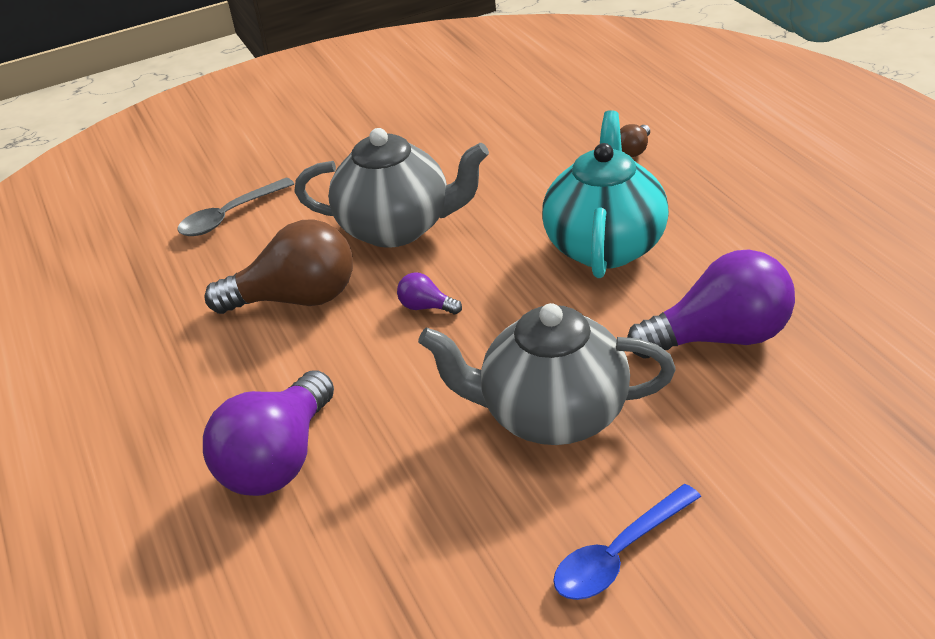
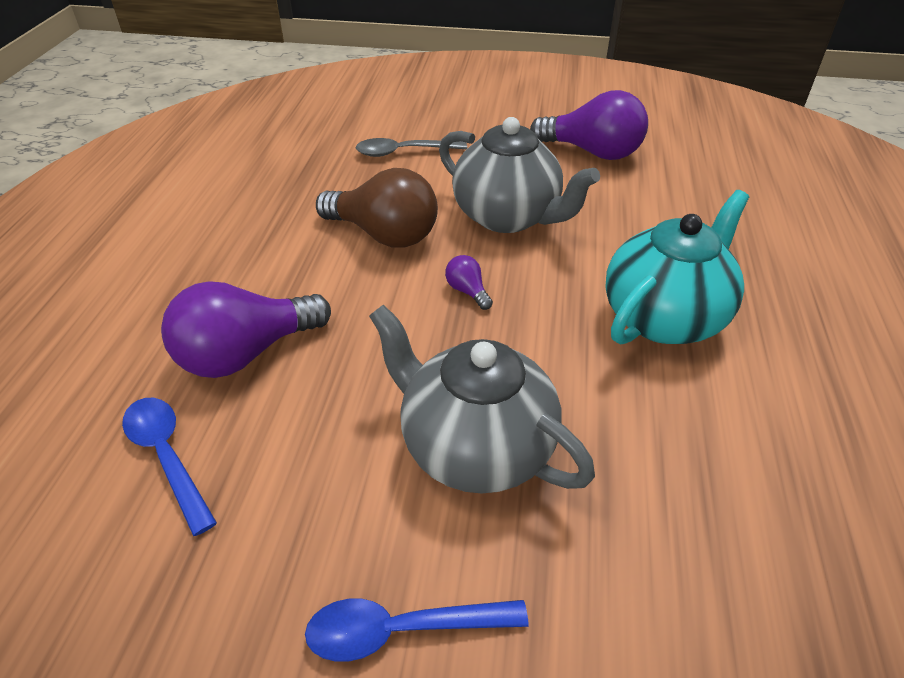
camera: 30 degrees right, 5 degrees up
(302, 571) = (167, 457): none -> blue spoon
(634, 150) = (767, 245): brown light bulb -> none
(720, 338) = (697, 468): purple light bulb -> purple light bulb (592, 152)

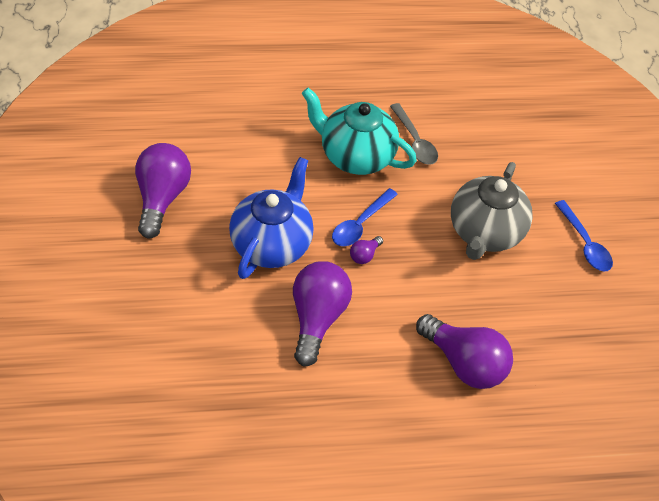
camera: 110 degrees left, 10 degrees up
(167, 457) = (550, 371): blue spoon -> blue spoon (360, 224)
(384, 235) = (317, 318): brown light bulb -> purple light bulb
(403, 152) = (189, 334): grey spoon -> grey spoon (415, 141)
(508, 217) = (272, 244): grey teapot -> blue teapot

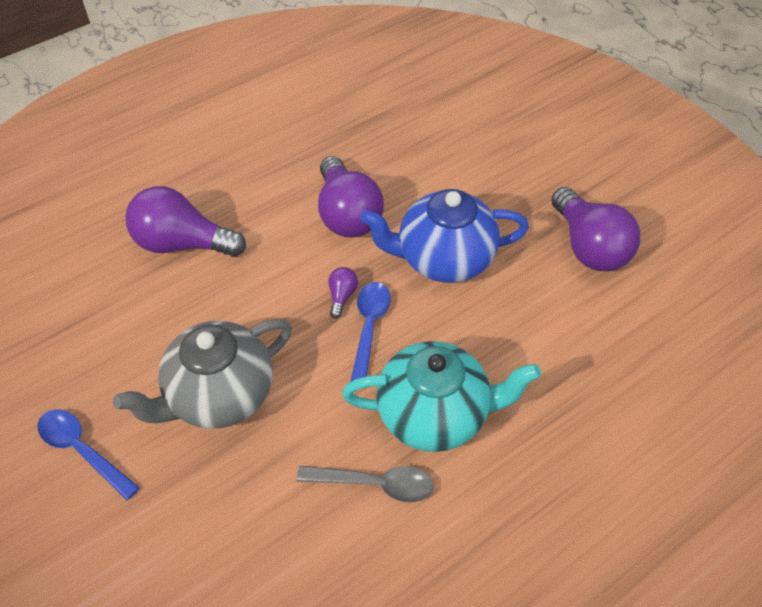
camera: 155 degrees right, 0 degrees up
(272, 244) = (443, 259): blue teapot -> blue teapot turned 90 degrees clockwise
(415, 141) = (375, 484): grey spoon -> grey spoon turned 150 degrees clockwise
(484, 232) = (219, 395): grey teapot -> grey teapot turned 120 degrees counterclockwise

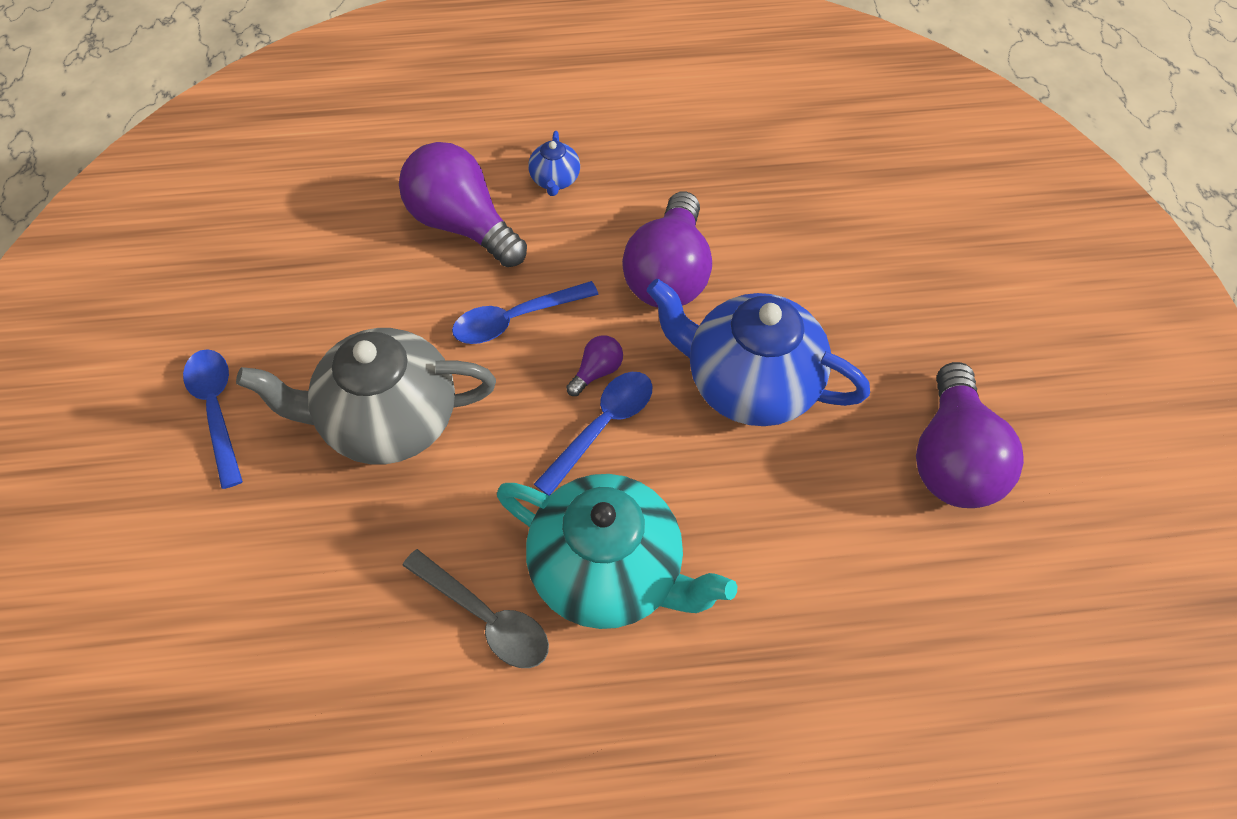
camera: 30 degrees right, 5 degrees up
(229, 187) = (555, 180): none -> blue teapot
(263, 288) = (515, 319): none -> blue spoon

